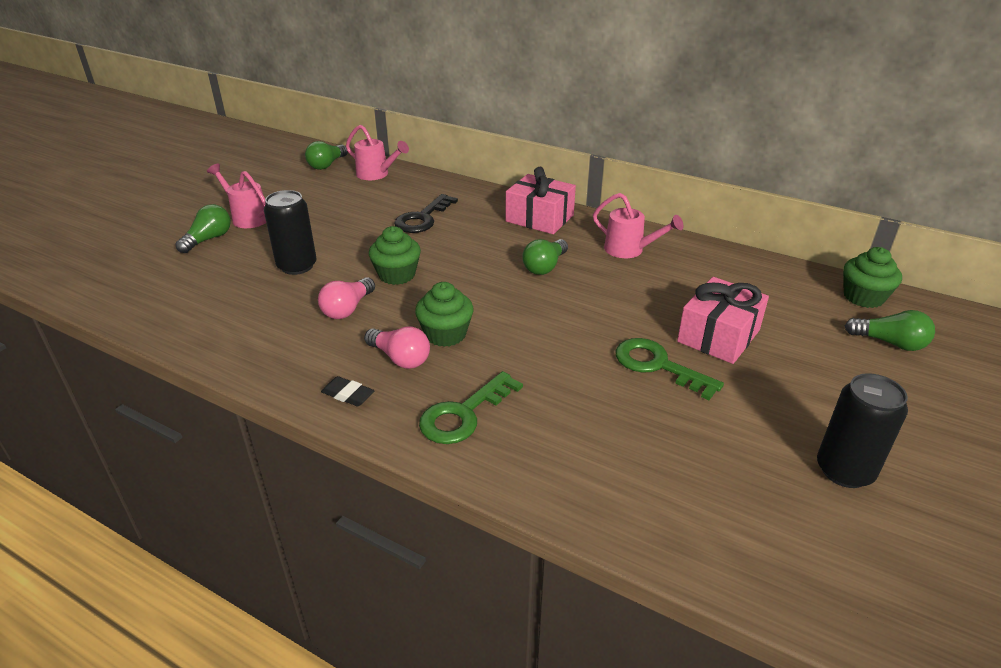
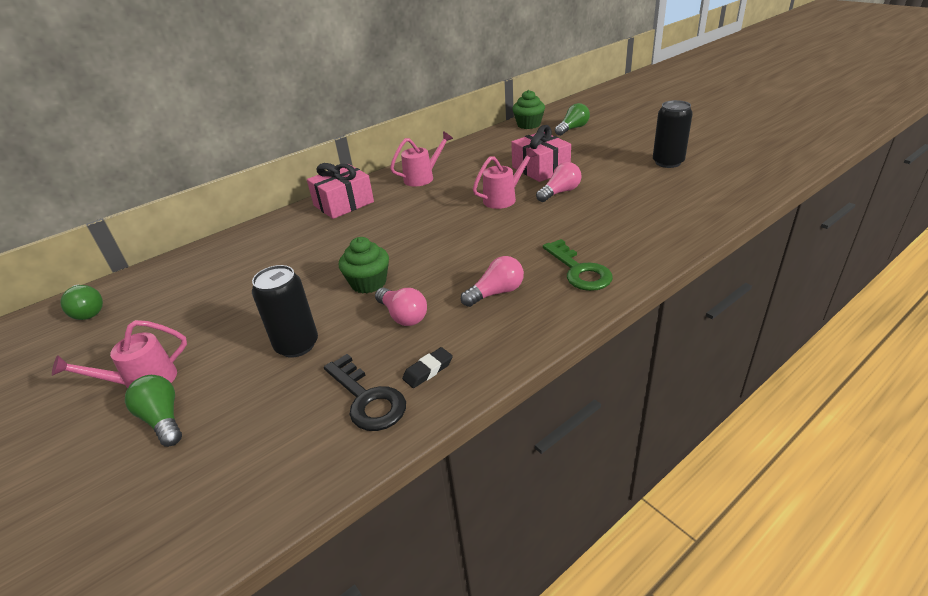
camera: 65 degrees left, 0 degrees up
(348, 395) = (532, 324): black eraser -> black eraser (428, 370)
(376, 174) = (158, 278): pink watering can -> pink watering can (503, 198)
(422, 218) = (282, 259): black key -> black key (367, 399)
(445, 334) = (476, 267): green cupcake -> none
(545, 267) = (416, 212): green light bulb -> none
(658, 366) = (560, 192): green key -> pink light bulb

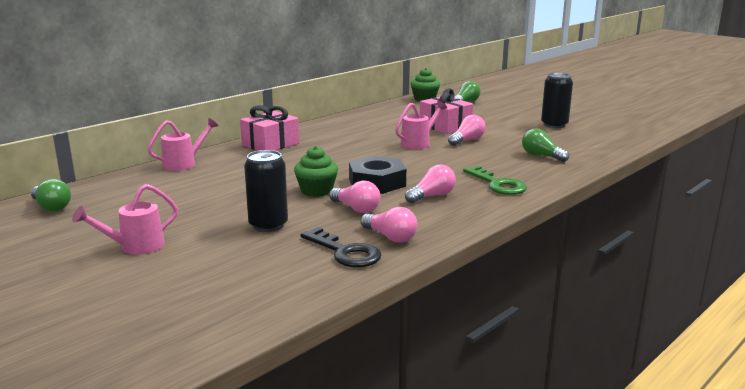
camera: 10 degrees left, 15 degrees down
(163, 419) = (167, 266): green light bulb -> green light bulb (541, 156)
(423, 178) = (339, 129): pink watering can -> pink watering can (184, 164)
(428, 370) = (390, 237): black eraser -> pink light bulb
(439, 267) = (377, 182): none -> black nut

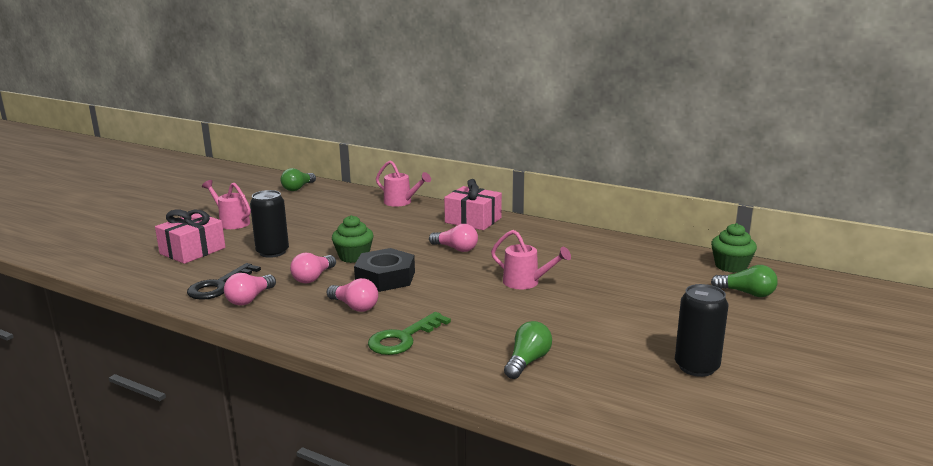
camera: 75 degrees right, 0 degrees up
(445, 126) = (610, 290): pink gift -> pink gift (192, 251)
(467, 140) = (559, 309): pink light bulb -> pink light bulb (456, 249)

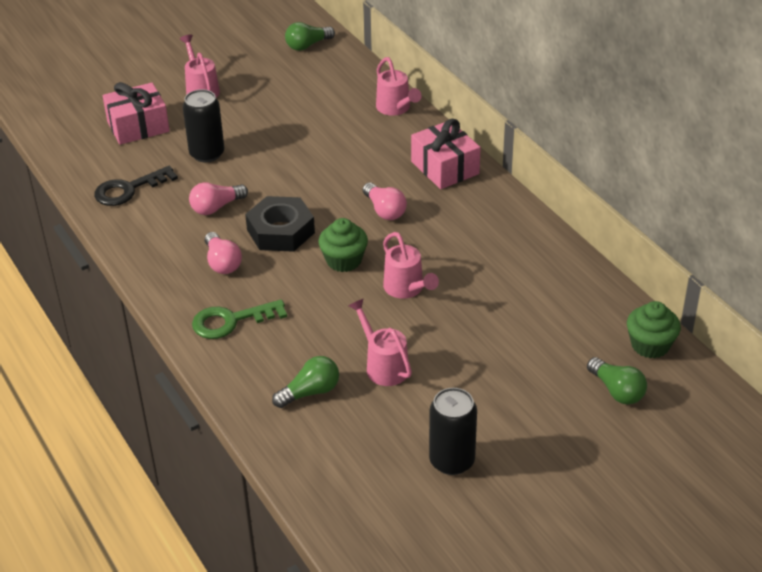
camera: 30 degrees right, 20 degrees up
(250, 299) = (142, 218): pink light bulb -> none
(354, 257) = (276, 188): green cupcake -> green cupcake (344, 260)
(566, 328) = (383, 366): none -> pink watering can

